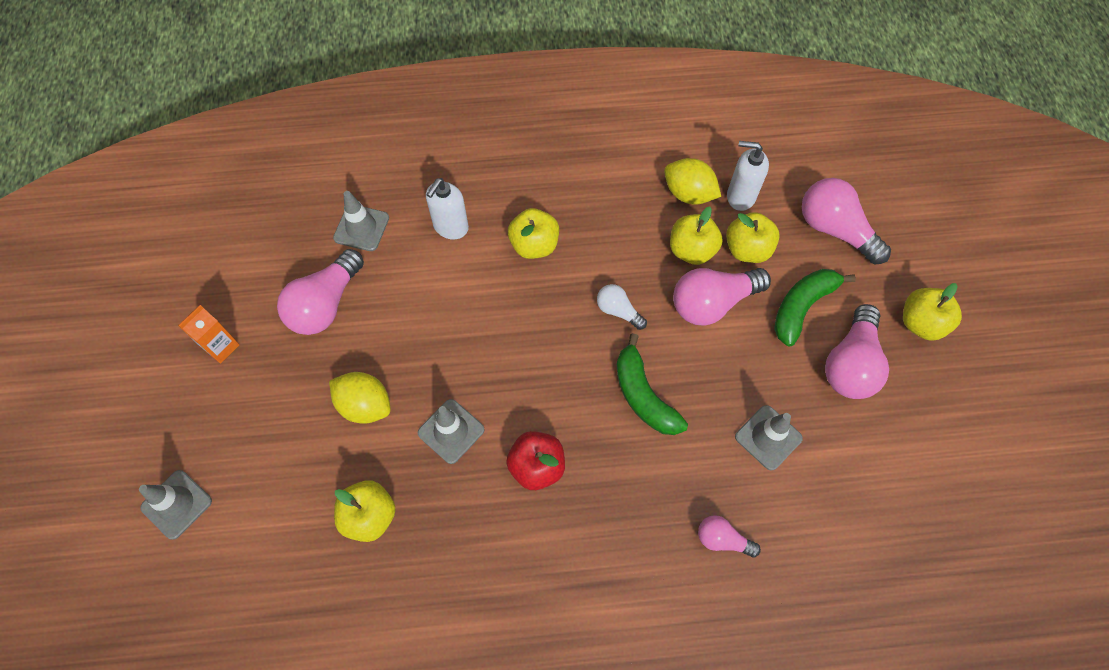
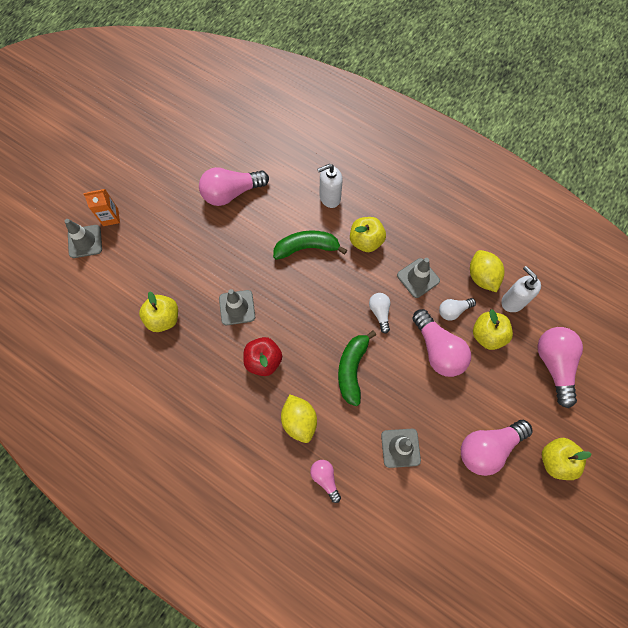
camera: 40 degrees right, 5 degrees up
(221, 347) = (165, 177): orange carton -> orange carton (110, 217)
(361, 228) = (283, 164): grey traffic cone -> grey traffic cone (418, 278)
(365, 405) = (207, 261): yellow lemon -> yellow lemon (299, 421)
(691, 250) = (453, 310): yellow apple -> white light bulb
(713, 303) = (438, 350): pink light bulb -> pink light bulb turned 135 degrees counterclockwise
(802, 307) = (489, 393): green banana -> green banana (307, 248)

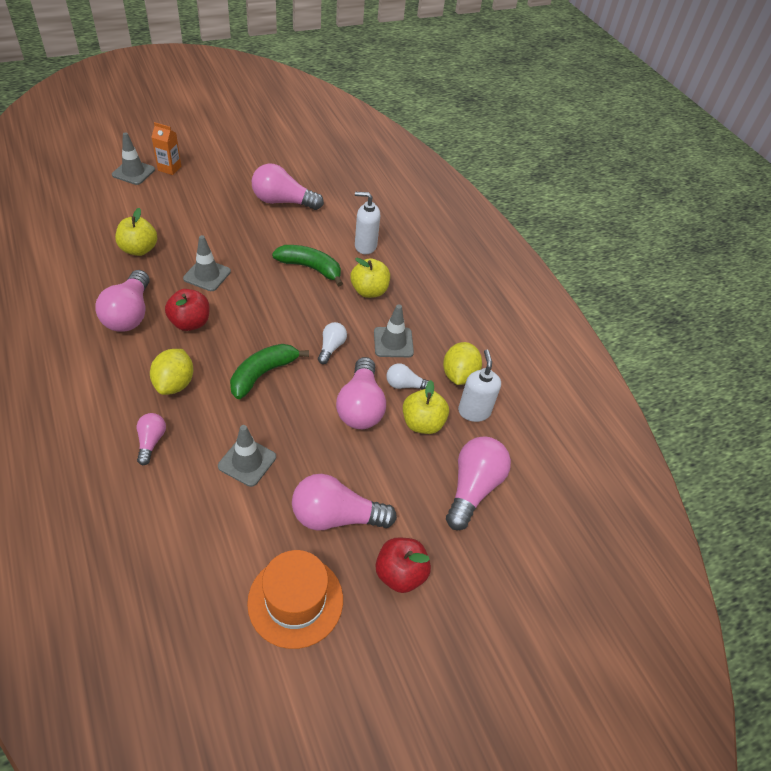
camera: 25 degrees right, 20 degrees down
(212, 384) = (129, 314): none -> pink light bulb
(510, 524) = (295, 600): none -> orange hat
(556, 460) = (400, 574): yellow apple -> red apple

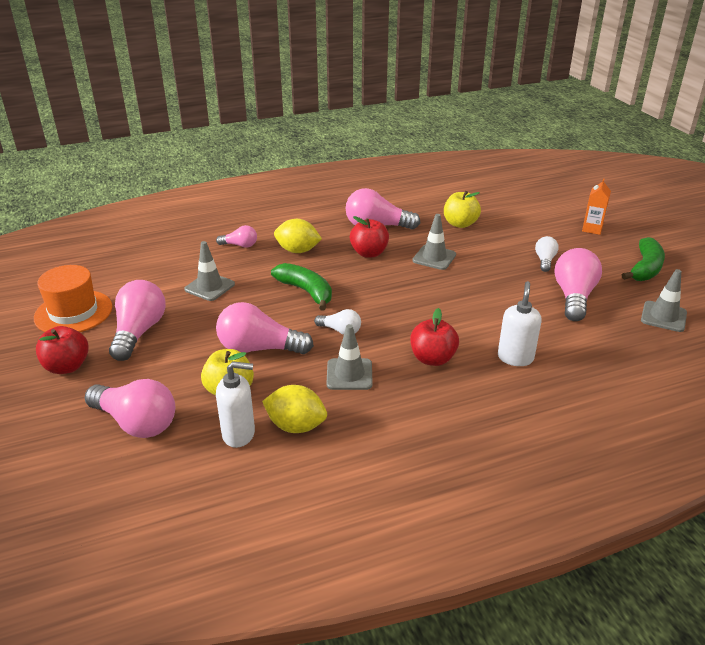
camera: 100 degrees right, 15 degrees down
(133, 172) = (573, 212): grey traffic cone -> grey traffic cone (663, 316)
(310, 268) = (461, 317): green banana -> green banana (645, 268)
(369, 291) = (432, 359): yellow apple -> red apple
(405, 385) = (284, 380): white light bulb -> white light bulb (544, 261)

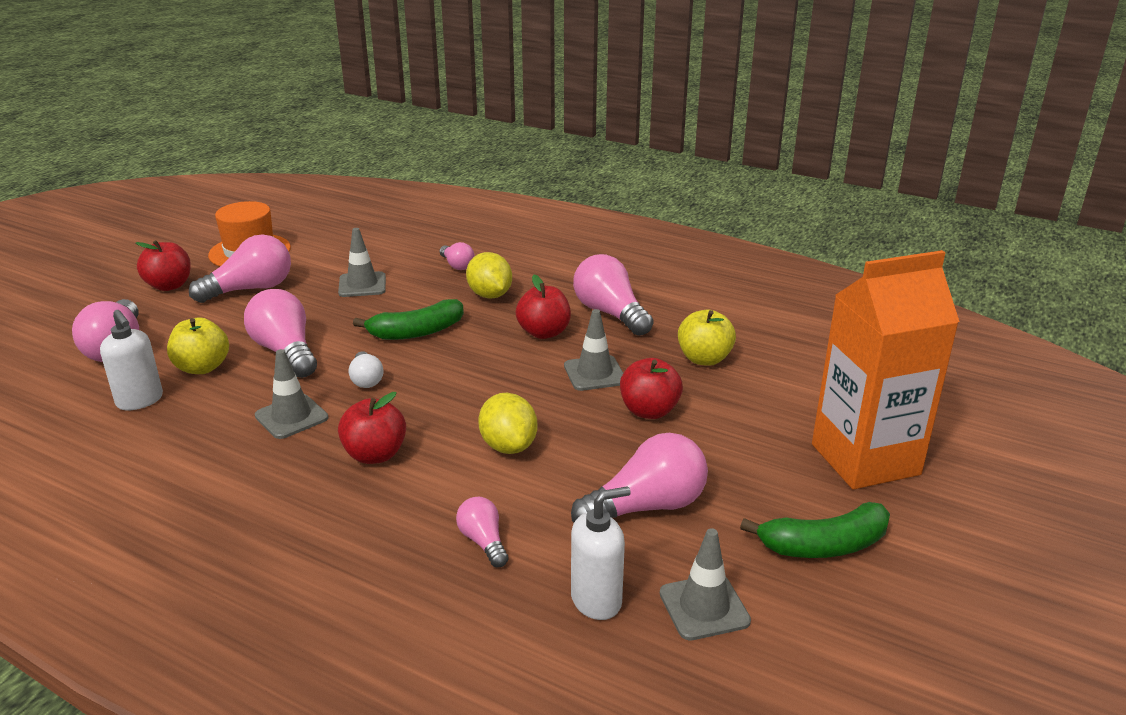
camera: 50 degrees right, 5 degrees down
(296, 426) = (177, 424): yellow lemon -> yellow lemon (508, 446)
(306, 291) = (416, 332): green banana -> green banana turned 60 degrees clockwise
(490, 259) = (649, 411): none -> red apple
(515, 358) = (441, 511): white soap dispenser -> white soap dispenser (597, 600)
(544, 261) = (709, 451): white light bulb -> none
(557, 355) = (483, 542): none -> pink light bulb
(592, 229) = (865, 459): orange carton -> orange carton, size x2.41

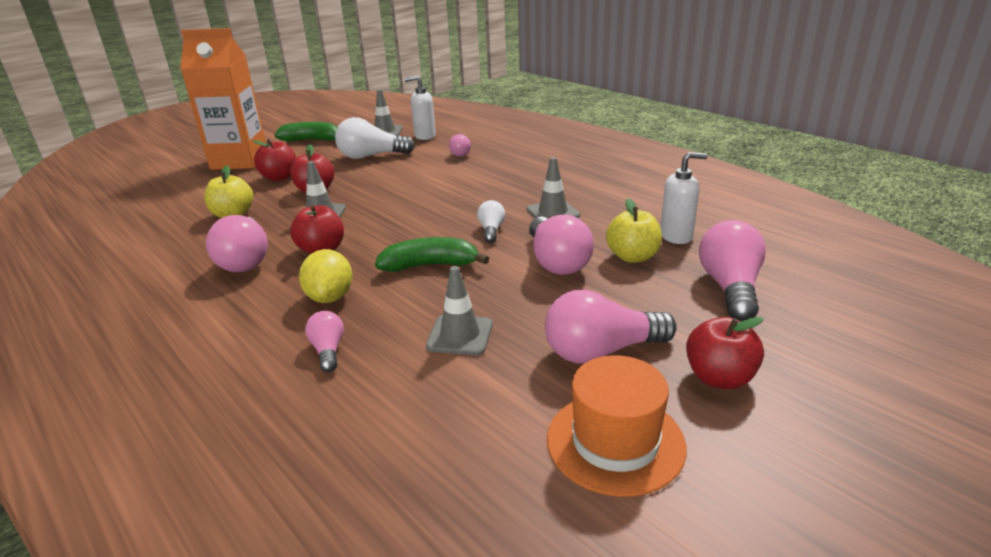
camera: 160 degrees left, 0 degrees up
(140, 401) = (676, 236): white soap dispenser -> white soap dispenser turned 105 degrees clockwise
(375, 455) = (500, 188): red apple -> red apple (279, 177)
(508, 446) = (418, 184): yellow lemon -> none
(646, 507) = (371, 156): pink light bulb -> white light bulb

